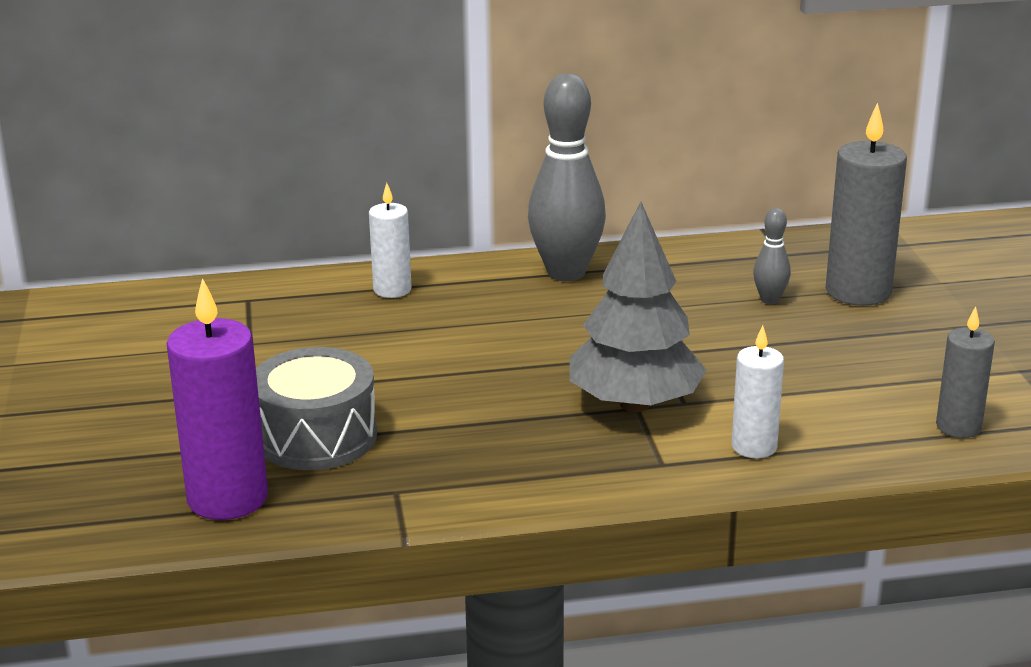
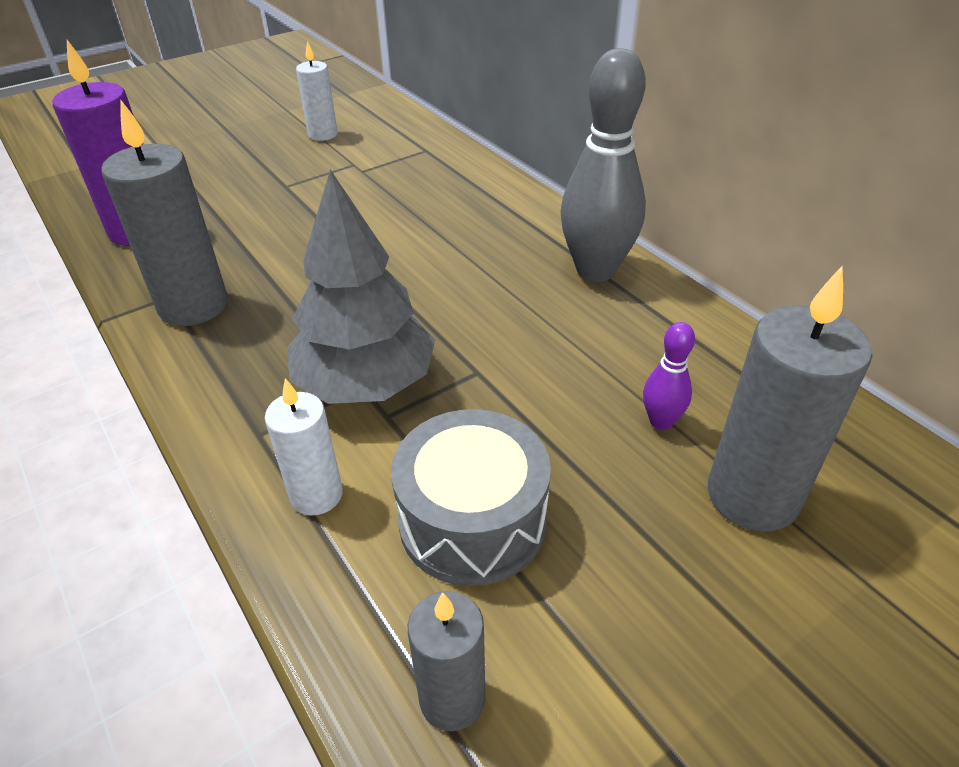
camera: 65 degrees right, 15 degrees up
(316, 437) = (237, 237): grey drum -> grey drum (472, 520)
(392, 290) = (487, 198): white candle -> white candle (323, 134)
(431, 477) = (193, 306): none -> grey candle
(769, 300) = (661, 421): grey bowling pin -> purple bowling pin

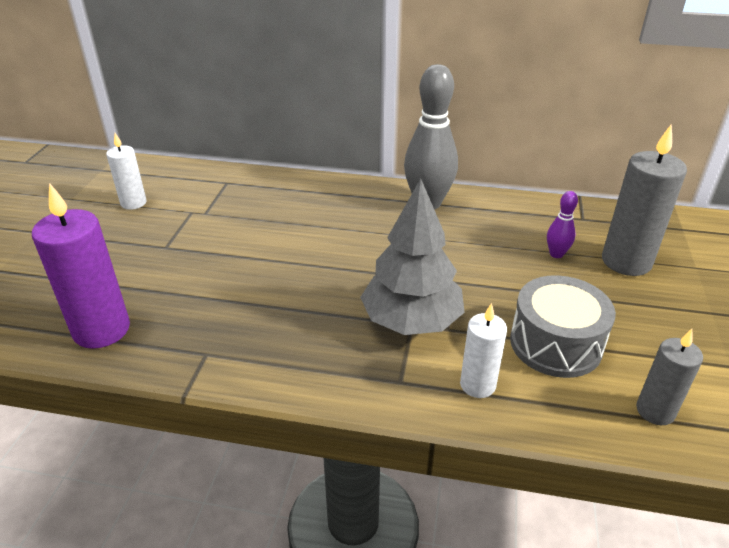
camera: 45 degrees left, 5 degrees down
(193, 306) = (236, 348): grey candle -> none

